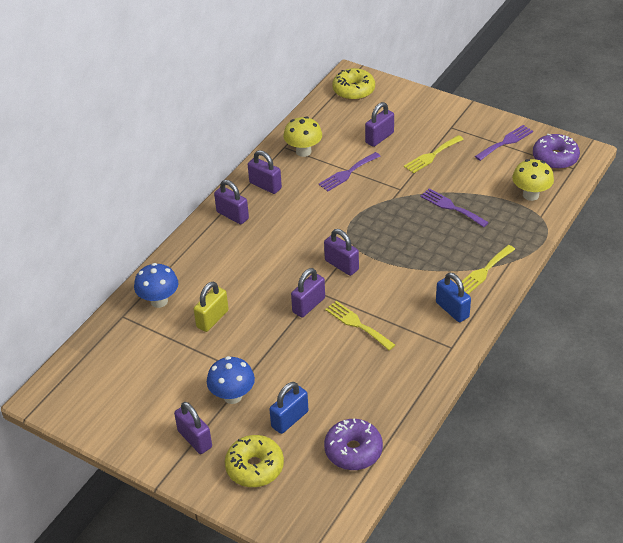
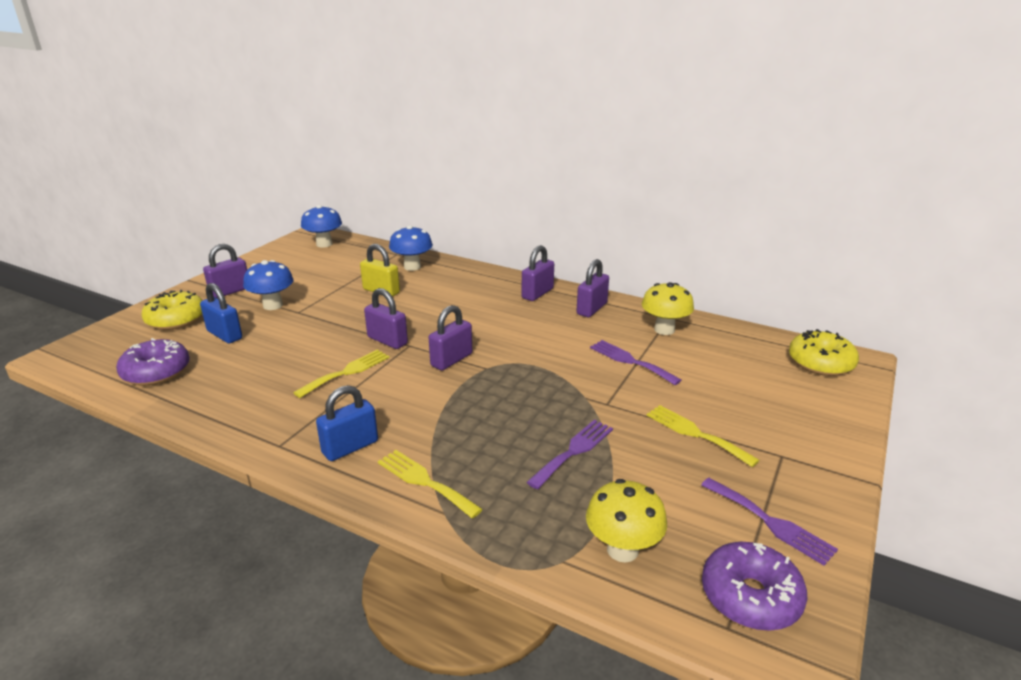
camera: 85 degrees right, 15 degrees down
(79, 381) = (324, 244): none -> blue mushroom
(379, 138) = (719, 385): purple padlock -> none

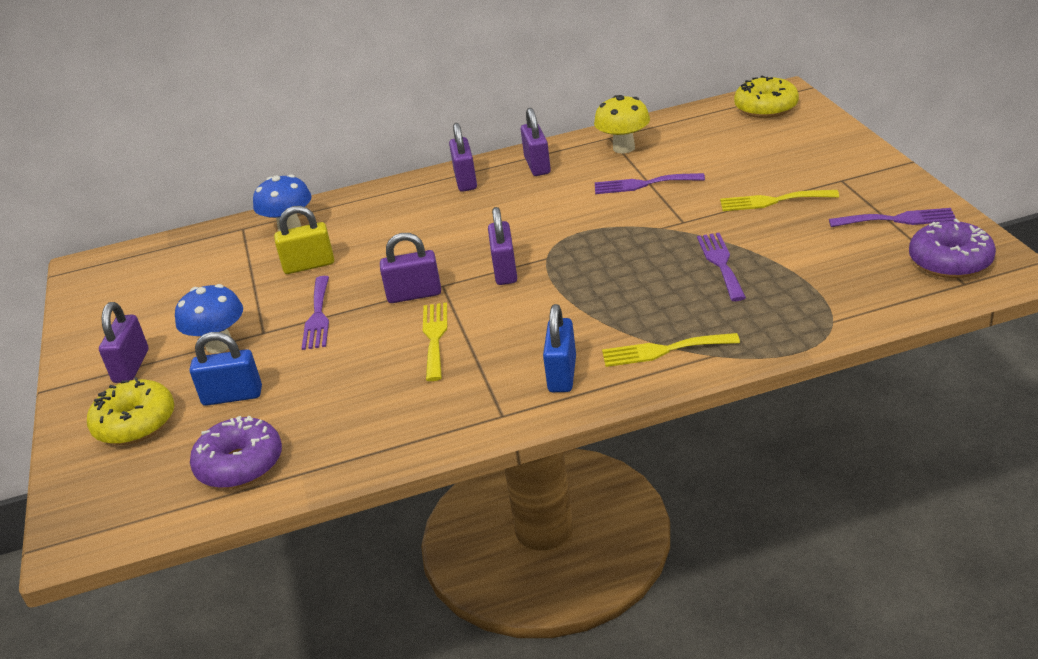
camera: 40 degrees left, 5 degrees up
(324, 244) = (129, 266): blue mushroom -> none
(331, 320) = (318, 316): none -> purple fork
(622, 550) = (852, 291): yellow mushroom -> none

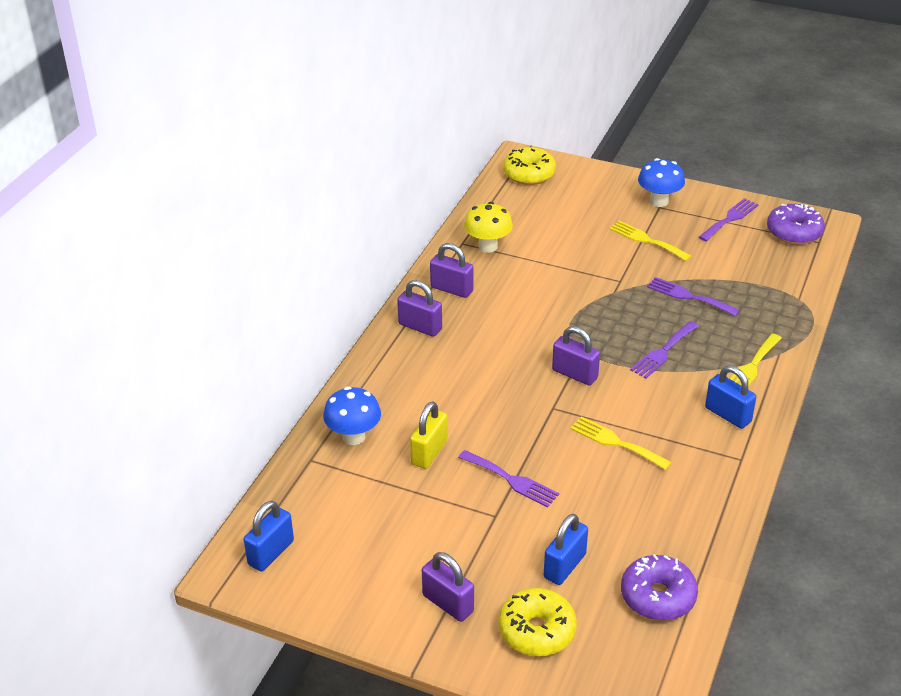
camera: 55 degrees left, 5 degrees up
(121, 269) = (271, 553): none -> blue padlock
(219, 345) = (482, 544): blue mushroom -> blue mushroom (659, 201)
(414, 295) = (548, 425): purple padlock -> none
(643, 184) = (550, 267): purple fork -> purple fork (663, 352)
(772, 201) = (646, 240): yellow fork -> yellow fork turned 90 degrees clockwise

